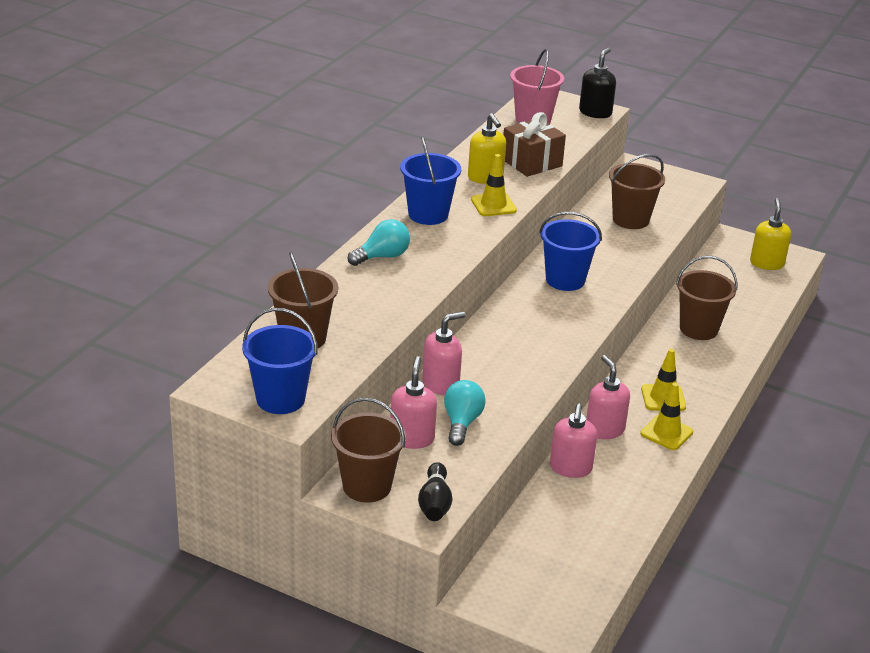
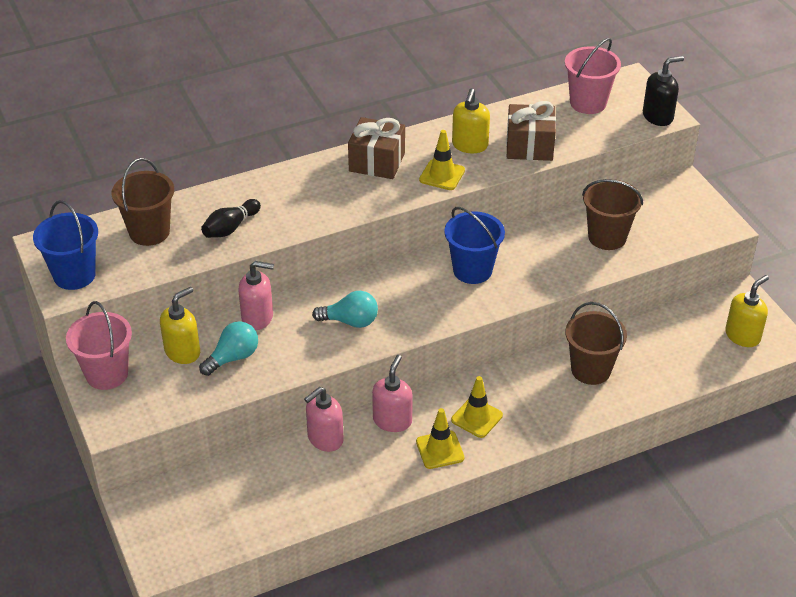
camera: 40 degrees right, 10 degrees up
(367, 486) = (107, 374): brown bucket -> pink bucket
(382, 257) = (292, 186): turquoise light bulb -> turquoise light bulb (350, 321)
(412, 438) = (183, 352): pink soap dispenser -> yellow soap dispenser
(428, 214) = (377, 162): blue bucket -> brown gift
(435, 503) = (134, 413): black bowling pin -> black bowling pin (230, 228)

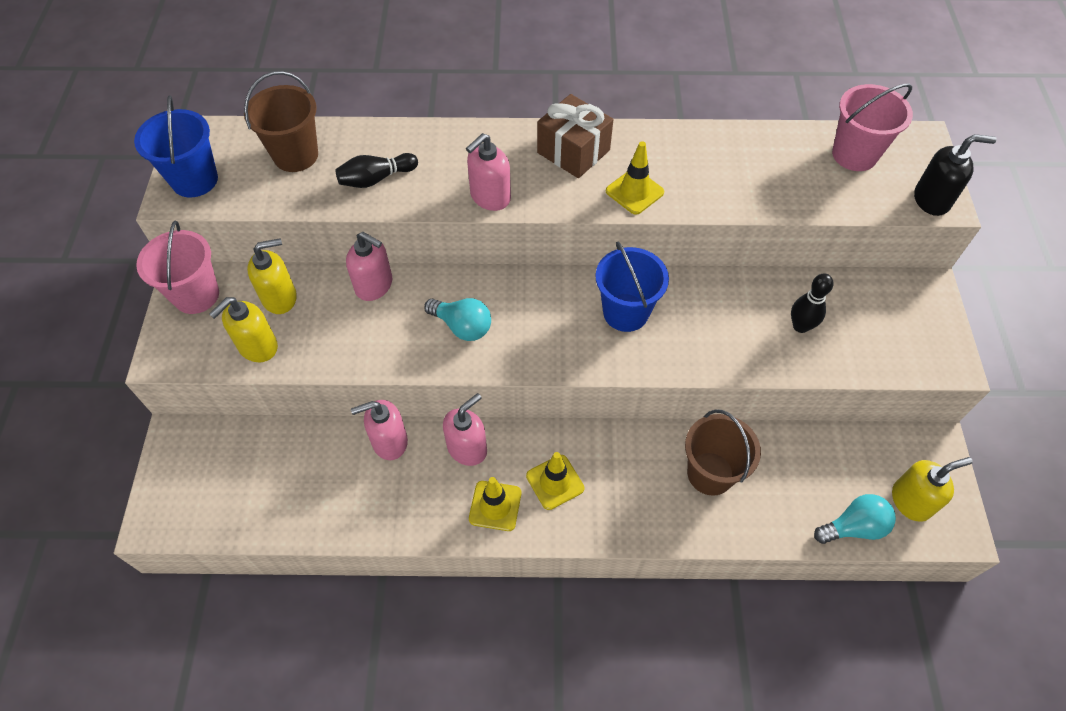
camera: 25 degrees right, 15 degrees up
(233, 357) = (322, 324): turquoise light bulb -> turquoise light bulb (853, 527)
(332, 212) = (490, 197): none -> pink soap dispenser
(470, 145) = (687, 164): yellow soap dispenser -> yellow soap dispenser (257, 347)
(529, 146) = (755, 188): brown gift -> none
(607, 237) = (800, 326): brown bucket -> black bowling pin

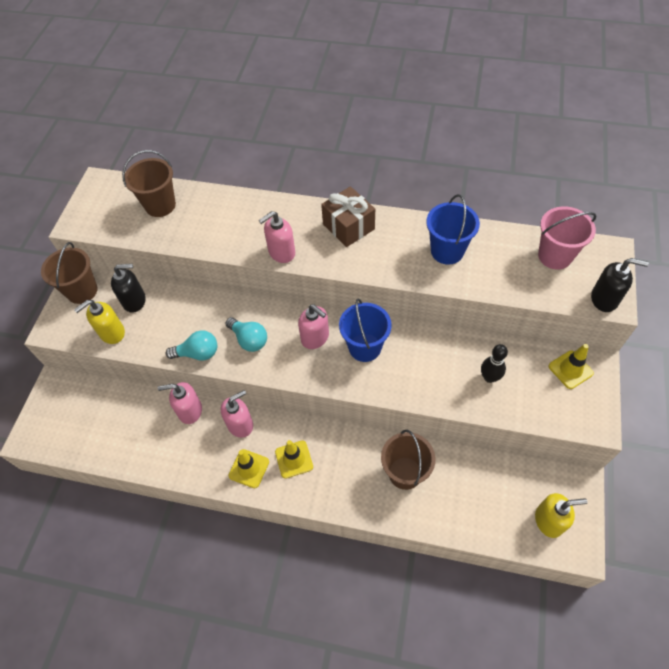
camera: 15 degrees right, 0 degrees up
(195, 180) = (91, 214): blue bucket -> blue bucket (447, 251)
(196, 295) = (82, 291): pink bucket -> brown bucket
(280, 298) = (134, 301): yellow soap dispenser -> black soap dispenser
(374, 285) = (198, 301): pink soap dispenser -> pink soap dispenser (315, 338)
(376, 179) = (208, 229): black bowling pin -> none
(634, 192) = (383, 262): yellow traffic cone -> yellow traffic cone (570, 370)
(853, 527) = (500, 532): turquoise light bulb -> turquoise light bulb (198, 353)

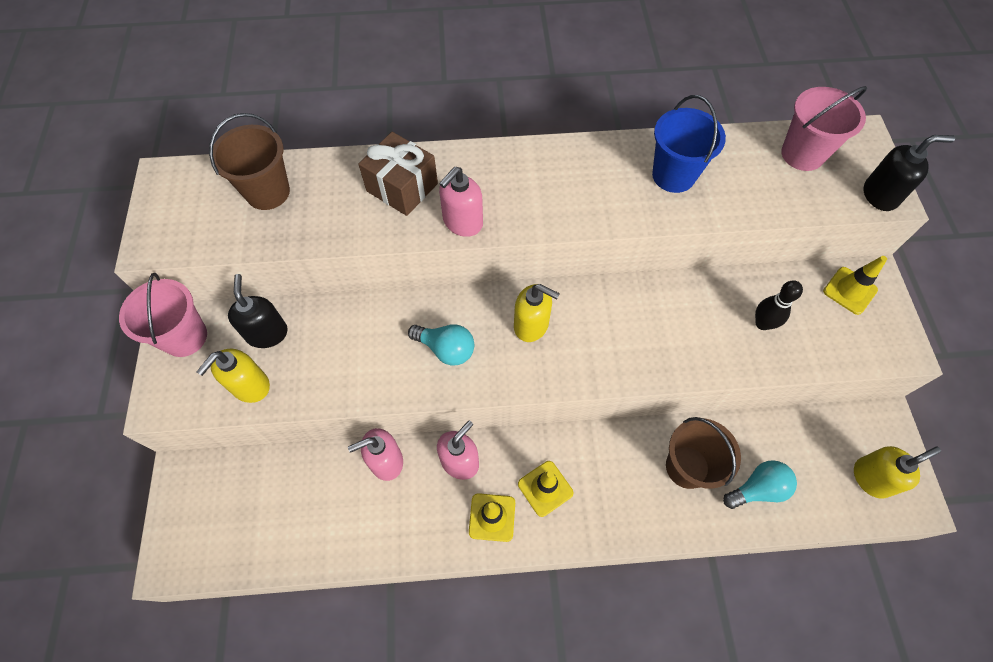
camera: 20 degrees left, 5 degrees up
(82, 291) = (185, 337): brown bucket -> pink bucket
(134, 301) = (267, 333): black soap dispenser -> black soap dispenser turned 75 degrees counterclockwise
(198, 353) = (383, 384): turquoise light bulb -> turquoise light bulb (757, 489)
(315, 338) = (531, 325): pink soap dispenser -> yellow soap dispenser
(348, 227) = (537, 169): brown gift -> brown gift (402, 187)
(365, 347) = (599, 322): blue bucket -> none

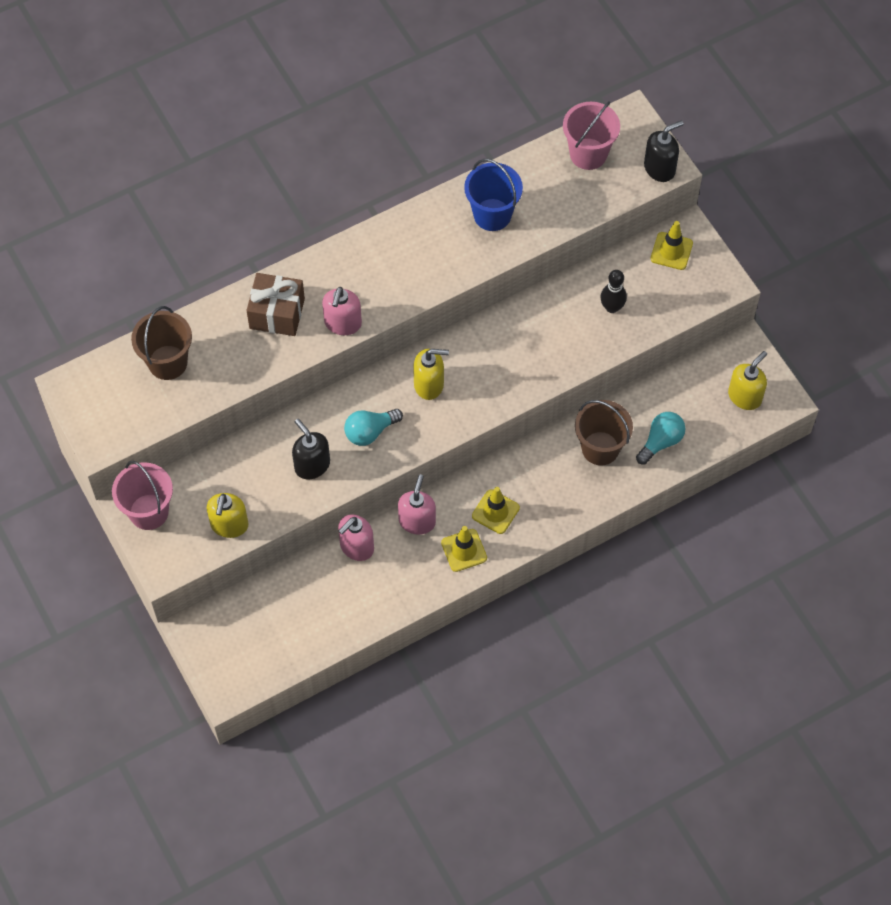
camera: 25 degrees left, 0 degrees up
(267, 333) = (216, 480): black soap dispenser -> black soap dispenser (312, 465)
(446, 349) = (370, 432): turquoise light bulb -> turquoise light bulb turned 150 degrees clockwise

